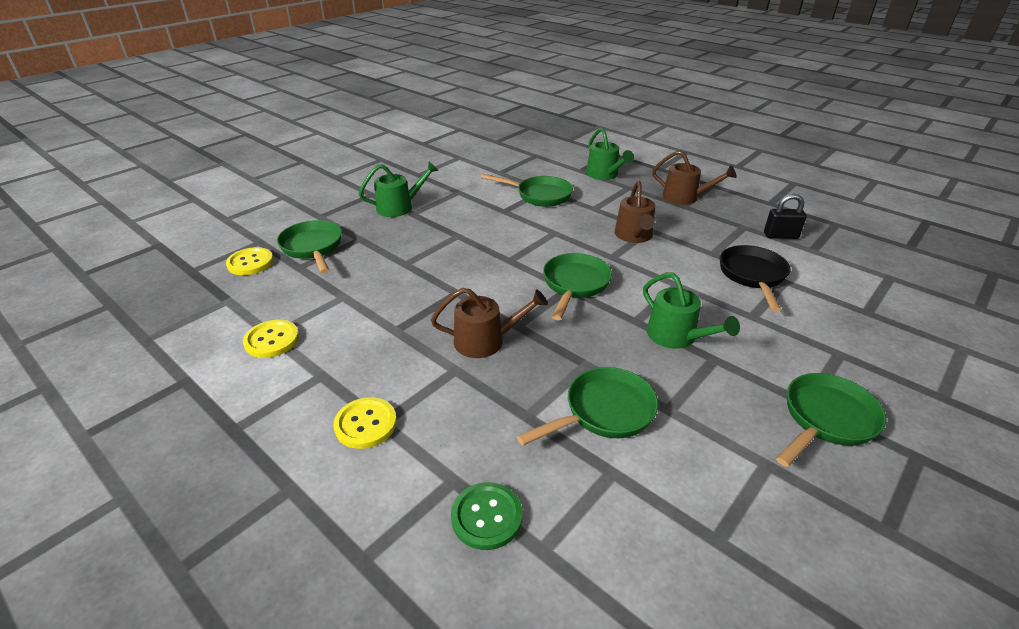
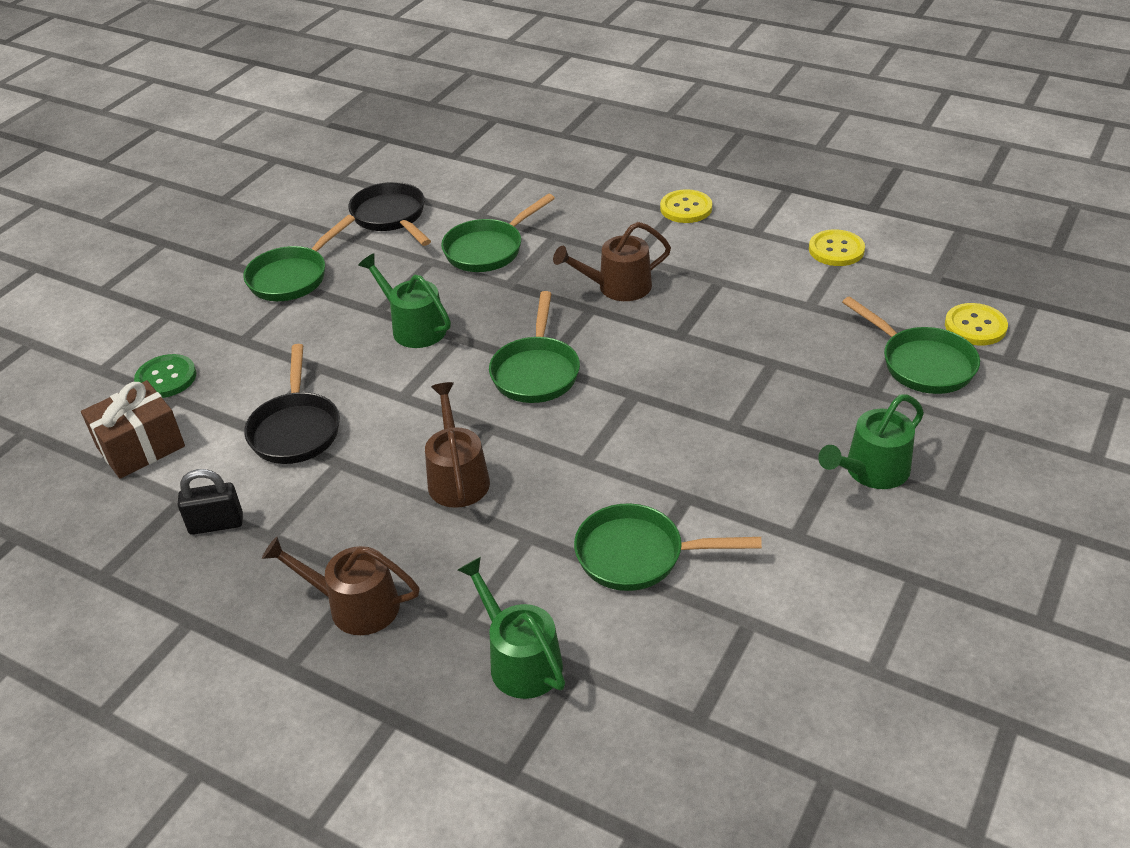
camera: 170 degrees right, 5 degrees up
(487, 517) = (564, 180): green button -> green button (166, 378)
(731, 496) = (391, 217): none -> black pan
(867, 283) = (141, 447): none -> brown gift

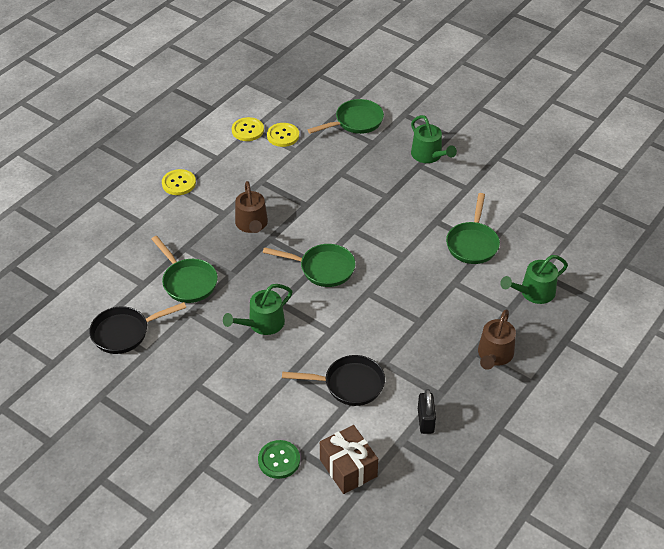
camera: 85 degrees left, 5 degrees up
(293, 277) = (181, 390): green pan -> none
(457, 478) = (406, 309): brown watering can -> none
(975, 326) = (331, 97): yellow button -> yellow button (283, 136)

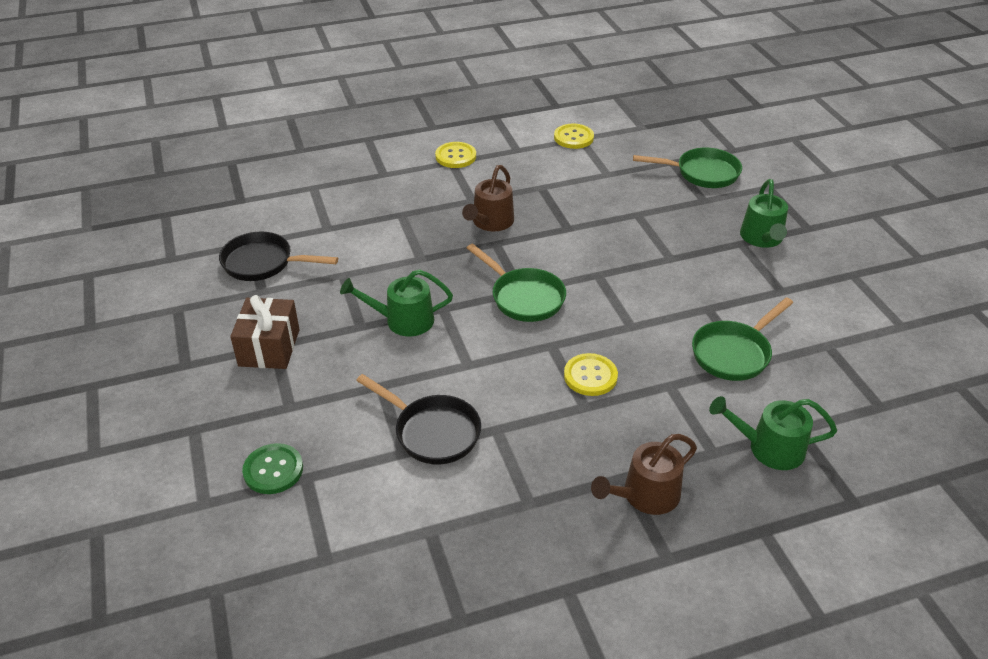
camera: 35 degrees right, 5 degrees down
(188, 281) = (371, 245): green pan -> none
(283, 136) = (606, 156): yellow button -> yellow button (590, 376)
(348, 468) = (337, 525): brown gift -> brown gift (269, 347)
(425, 421) = (482, 525): black padlock -> none

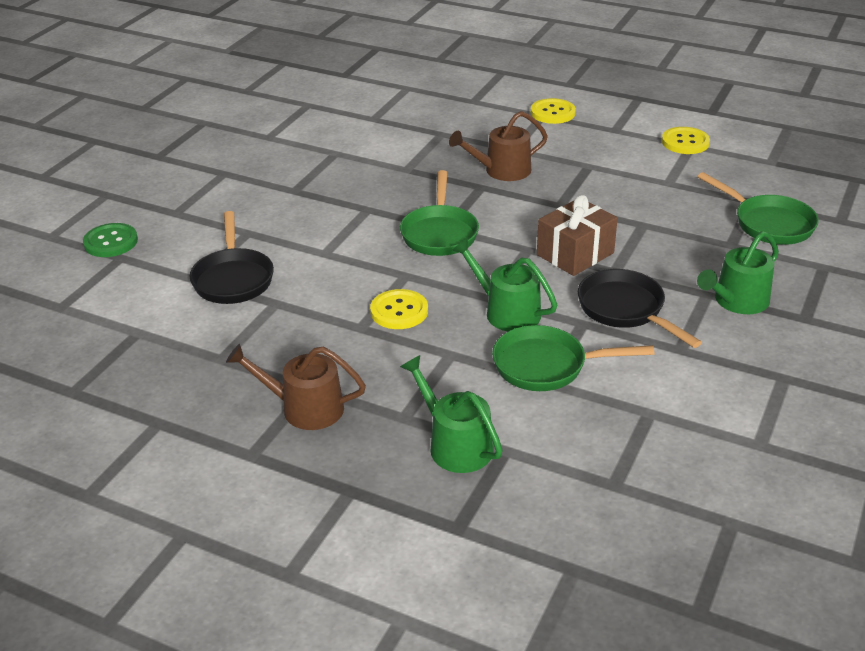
camera: 45 degrees right, 5 degrees down
(263, 263) = (296, 120): black pan -> black pan (625, 310)
(269, 347) = (219, 172): brown gift -> brown gift (575, 254)
(403, 320) = (328, 202): green watering can -> green watering can (507, 312)

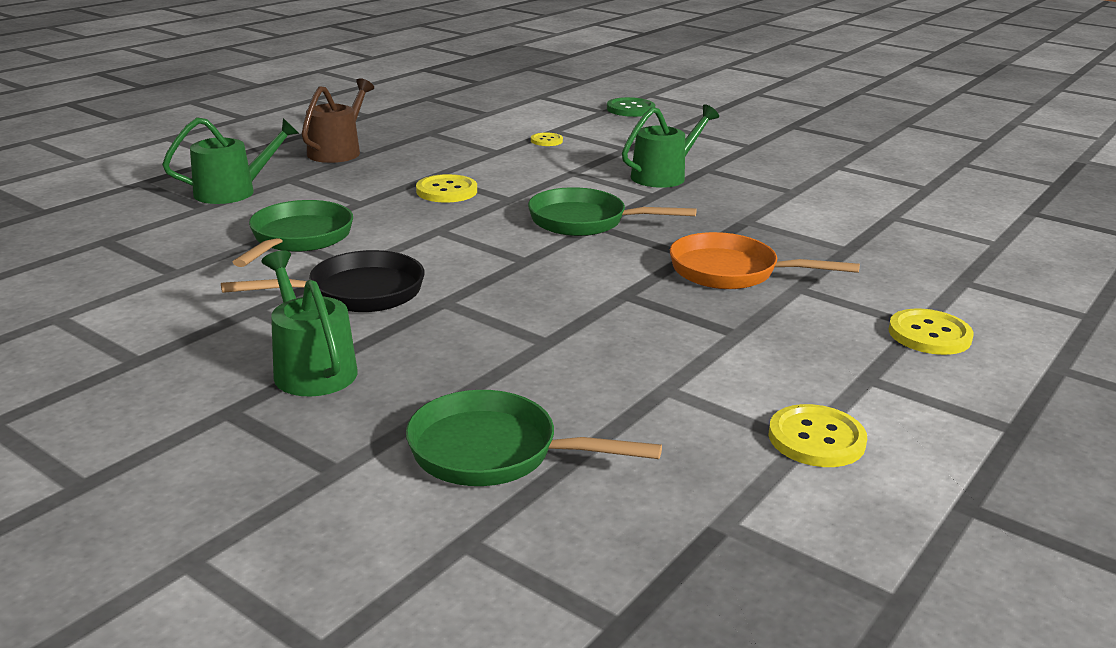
camera: 100 degrees right, 10 degrees down
(233, 278) = (546, 141): black pan -> yellow button
(502, 171) = (731, 272): brown watering can -> orange pan
(507, 312) = (406, 234): green watering can -> green watering can (663, 176)
(575, 254) = (497, 285): brown gift -> none
(768, 223) = (494, 452): green pan -> green pan turned 45 degrees clockwise

